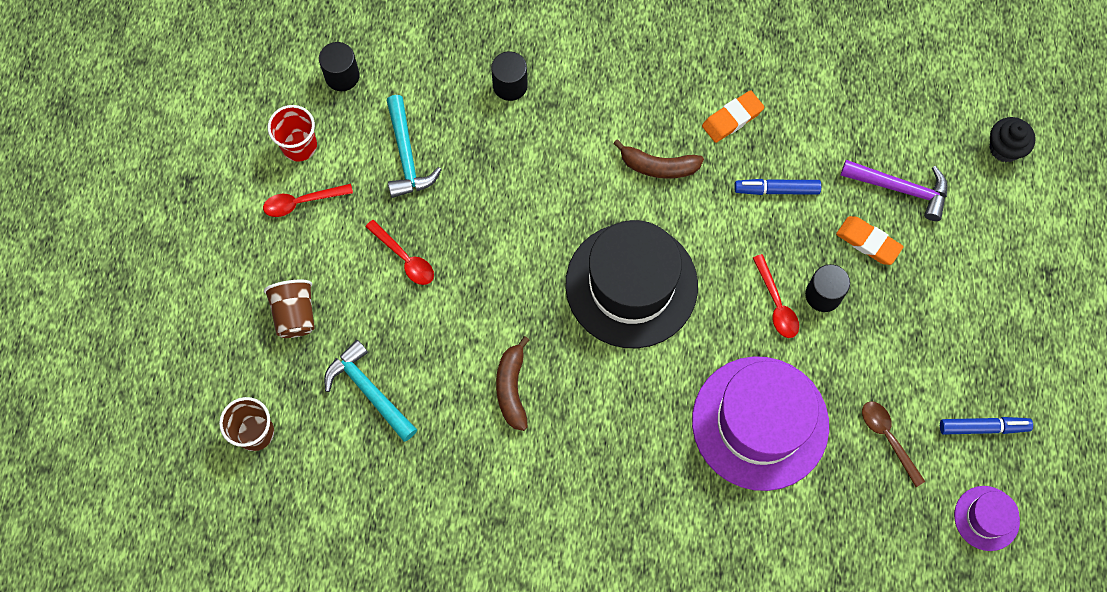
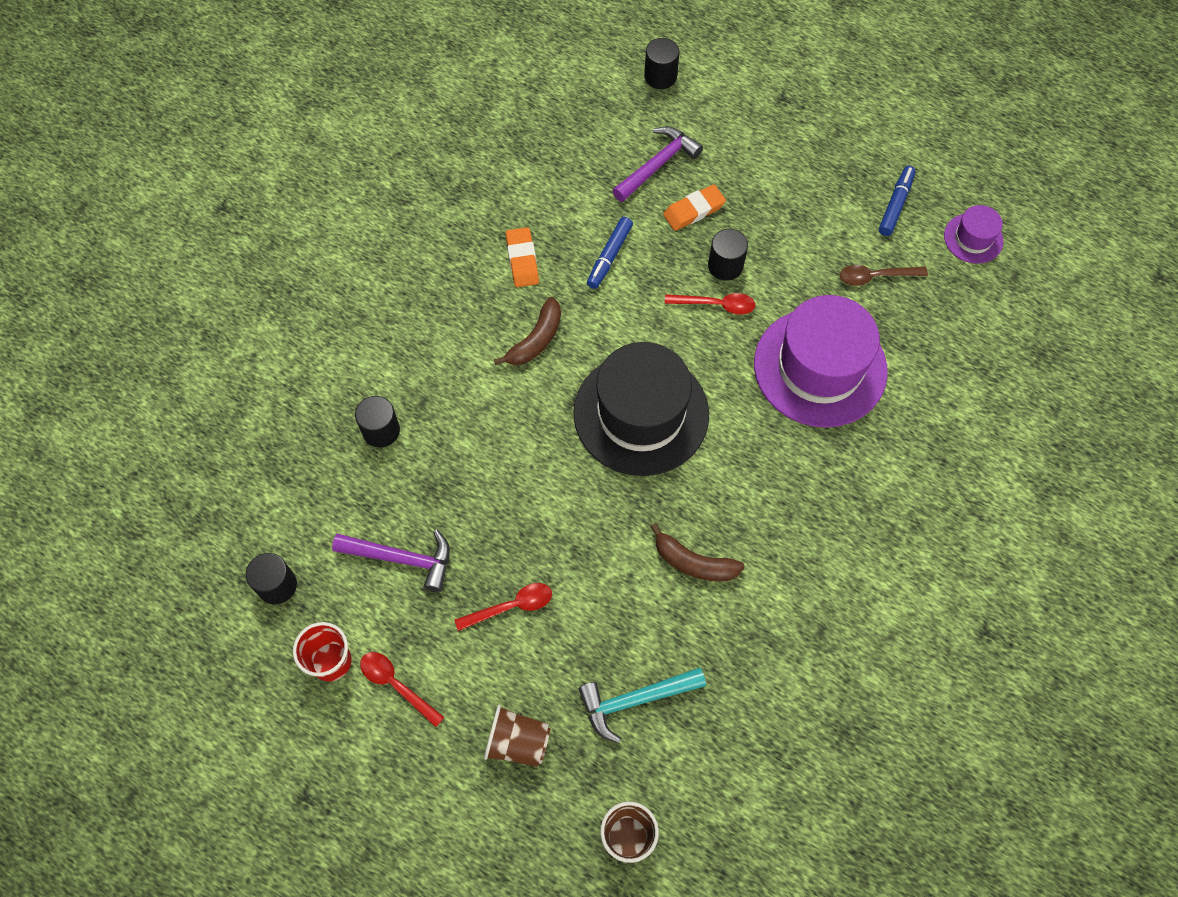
camera: 65 degrees left, 5 degrees down
(301, 202) = (396, 685): red spoon -> red spoon turned 120 degrees clockwise
(407, 156) = (402, 558): turquoise hammer -> purple hammer
(1004, 148) = (660, 76): black cupcake -> black cylinder

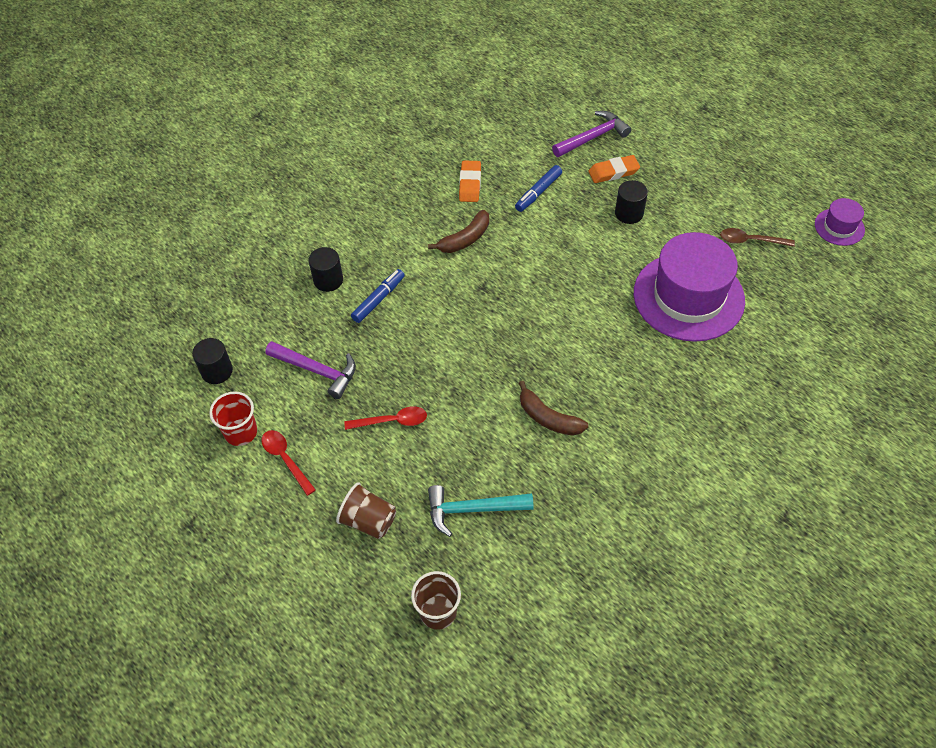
camera: 15 degrees right, 10 degrees down
(641, 413) = (534, 304): black hat -> none
(660, 76) = (610, 80): black cylinder -> none
(716, 305) = (614, 239): red spoon -> none
(895, 205) = (779, 193): blue marker -> blue marker (378, 299)

